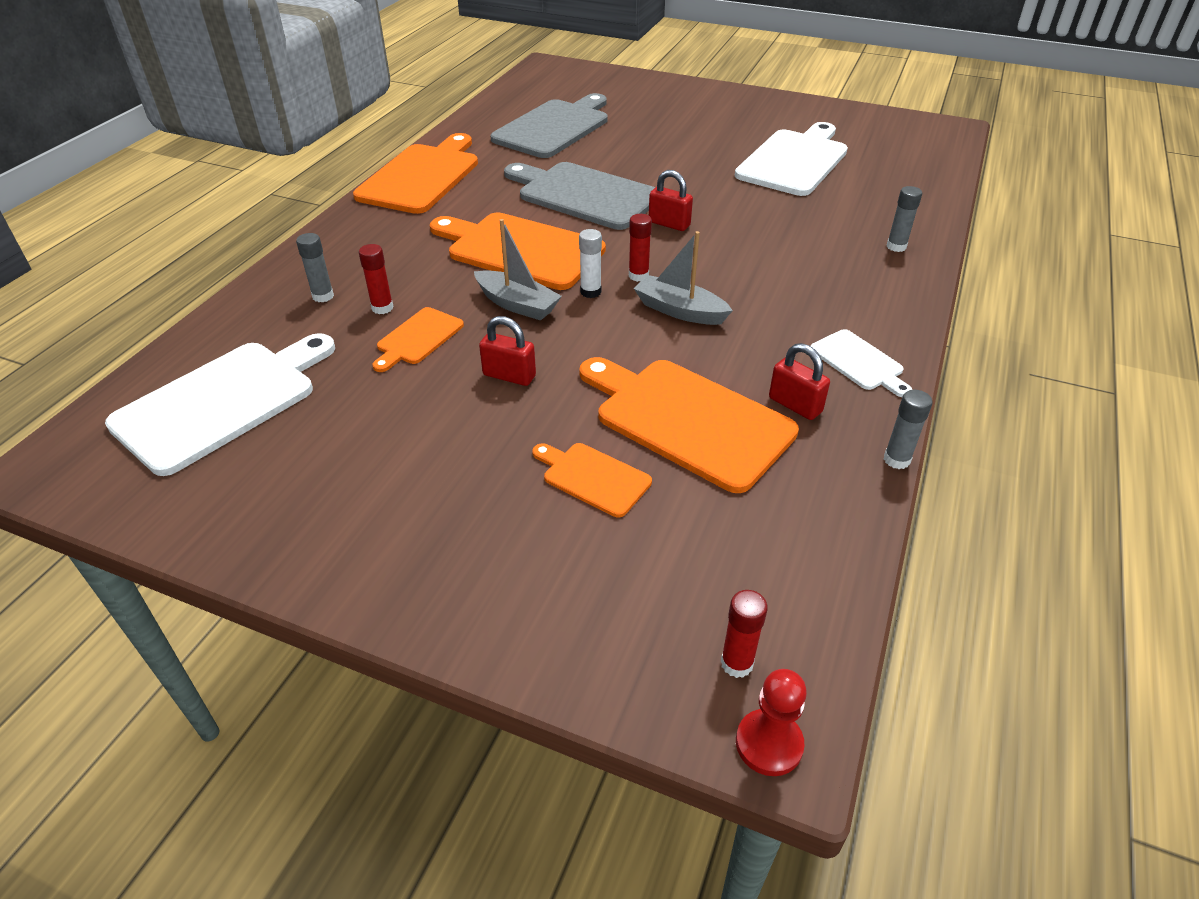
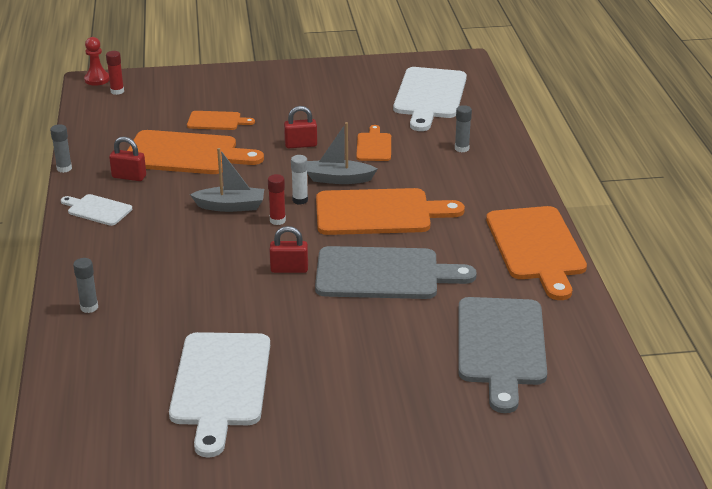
camera: 150 degrees right, 10 degrees down
(382, 308) = (417, 153): red glue stick -> none

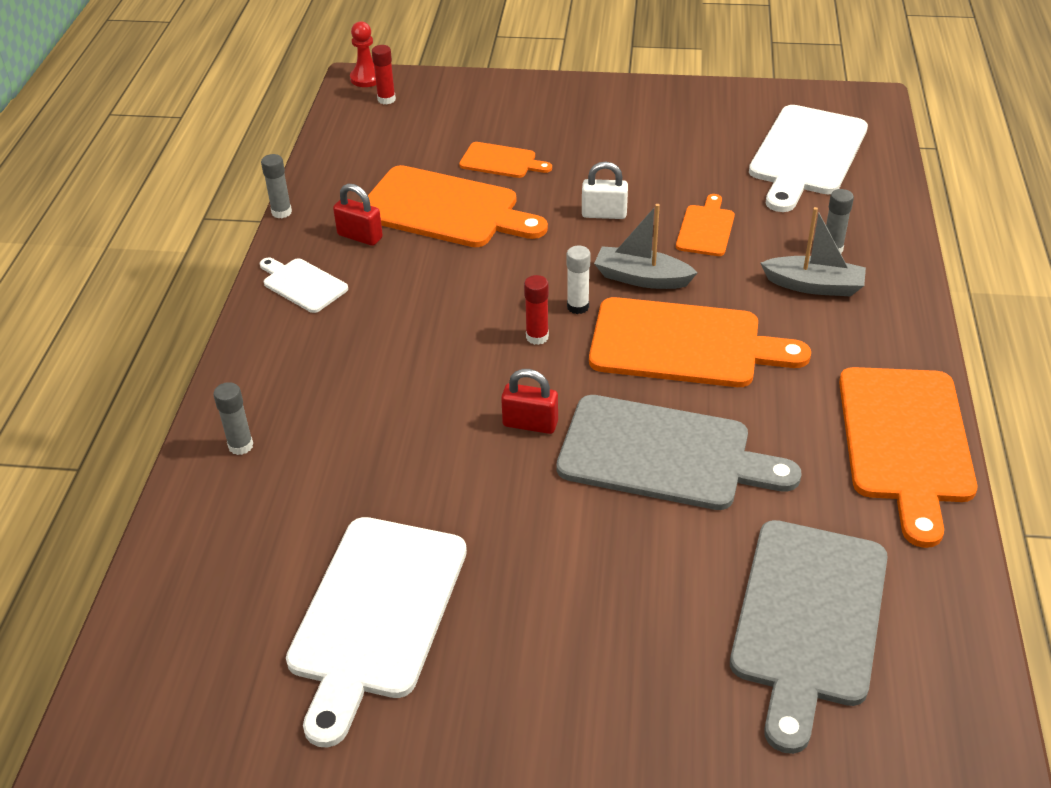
camera: 15 degrees right, 10 degrees up
(230, 206) = (480, 304): grey boat -> grey boat (814, 286)
(301, 145) = (604, 214): red padlock -> white padlock

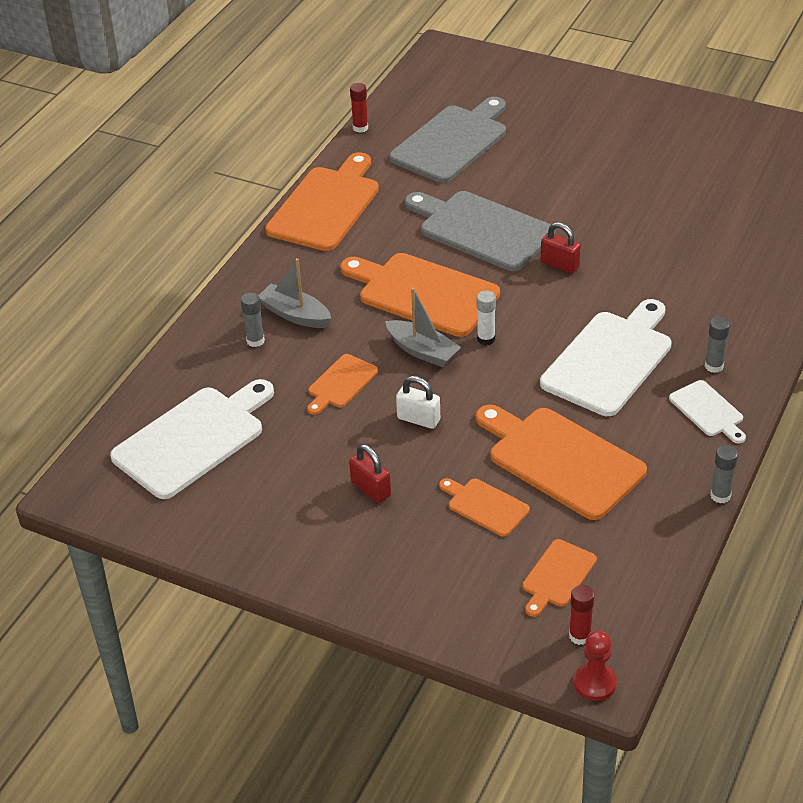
camera: 160 degrees left, 0 degrees up
(241, 446) = (766, 293): grey glue stick -> grey glue stick (714, 366)
(360, 236) = (648, 449): red padlock -> red padlock (370, 489)
(376, 614) = (688, 188): white cutting board -> white cutting board (610, 360)
(417, 129) = (557, 576): none -> orange cutting board
(537, 337) = (528, 322): red glue stick -> red glue stick (360, 128)

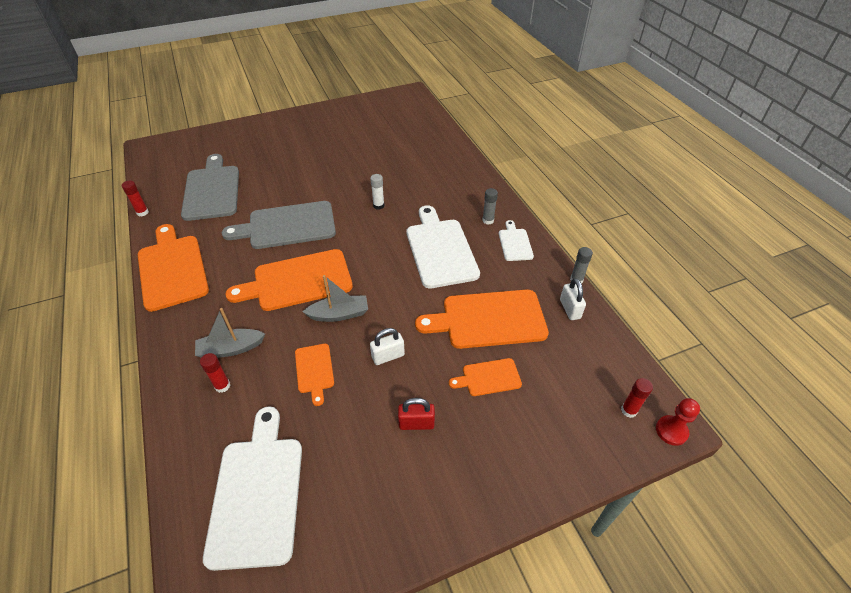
camera: 50 degrees left, 5 degrees up
(255, 341) = (222, 386): grey glue stick -> red glue stick
(486, 339) = (365, 282): white glue stick -> white glue stick (378, 206)
(557, 576) = (574, 386): orange cutting board -> none
(559, 265) = (353, 218): red padlock -> none
(664, 515) = (570, 309): none -> white padlock
(708, 411) = (515, 243): white cutting board -> white cutting board turned 105 degrees counterclockwise

